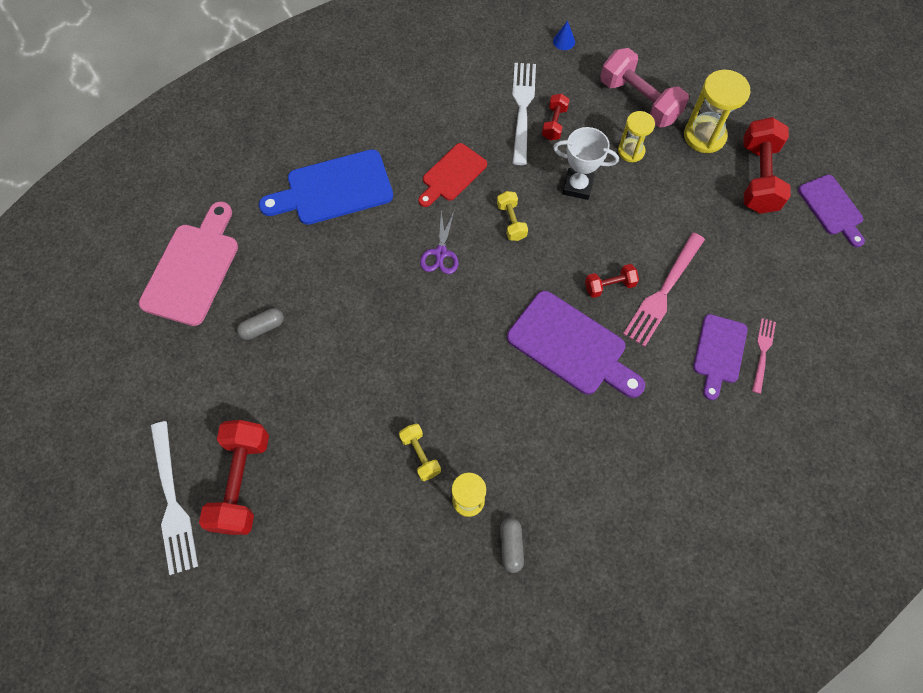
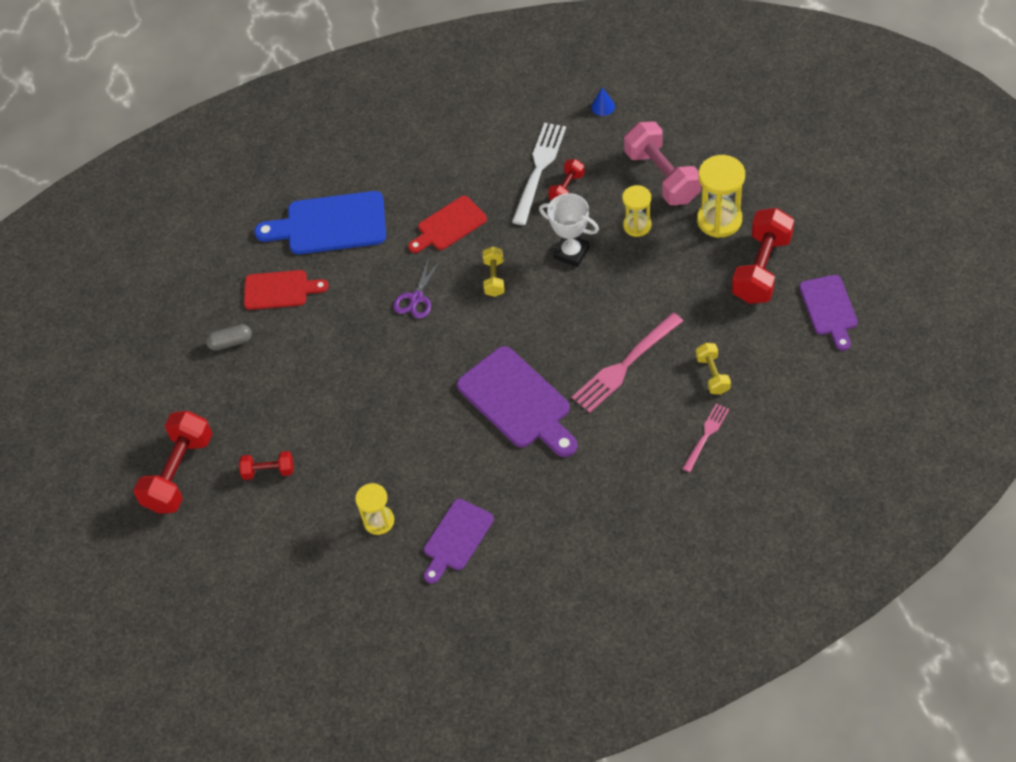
camera: 20 degrees right, 10 degrees down
(172, 501) = (115, 479): white fork -> none
(193, 269) = (180, 280): pink cutting board -> none
(300, 264) = (280, 290): none -> red cutting board
(420, 455) = (346, 475): yellow dumbbell -> yellow dumbbell (712, 374)
(511, 546) = (406, 566): grey capsule -> none
(609, 286) = (573, 351): red dumbbell -> red dumbbell (268, 471)
(719, 352) = (662, 429): purple cutting board -> purple cutting board (456, 538)

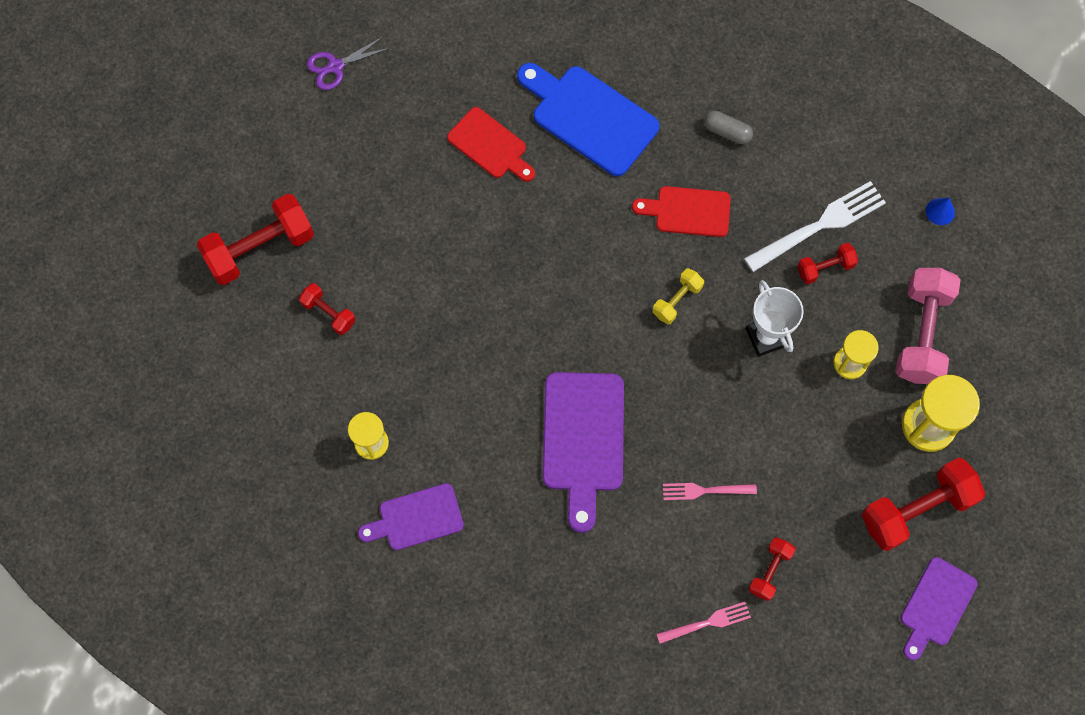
camera: 35 degrees right, 15 degrees up
(231, 342) = (406, 160): grey capsule -> grey capsule (727, 131)
(416, 298) = (594, 259): purple scissors -> purple scissors (335, 66)
(625, 365) = (705, 490): pink fork -> pink fork, size x0.57
(712, 374) = (770, 571): yellow dumbbell -> red dumbbell

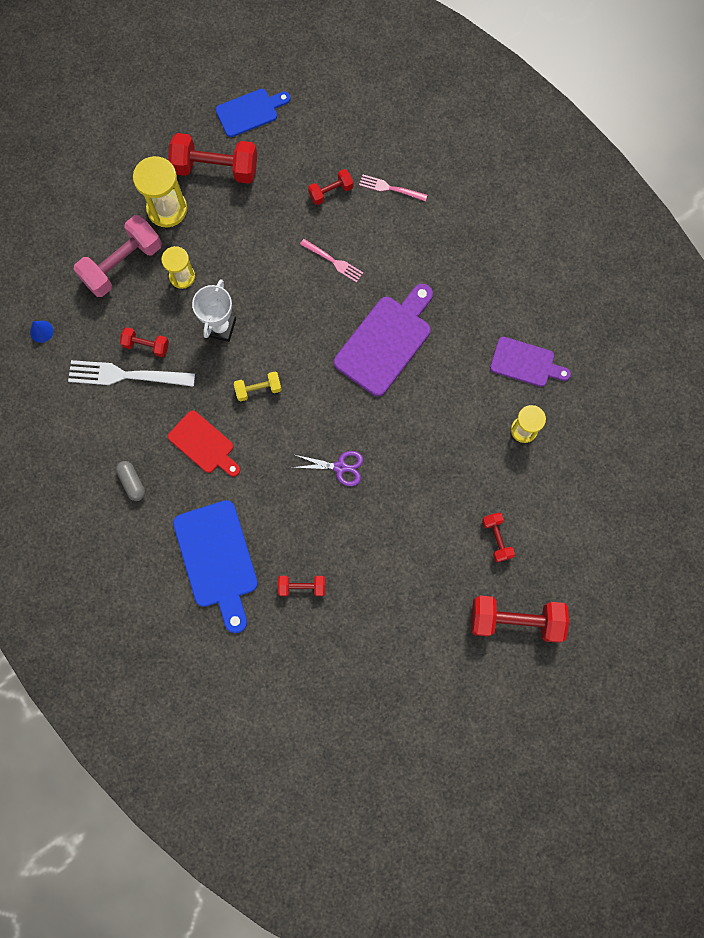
camera: 145 degrees left, 5 degrees up
(335, 66) = (371, 731): purple scissors -> purple scissors (340, 467)
(490, 145) = (302, 587): red cutting board -> red dumbbell
(936, 606) = (250, 112): purple cutting board -> blue cutting board

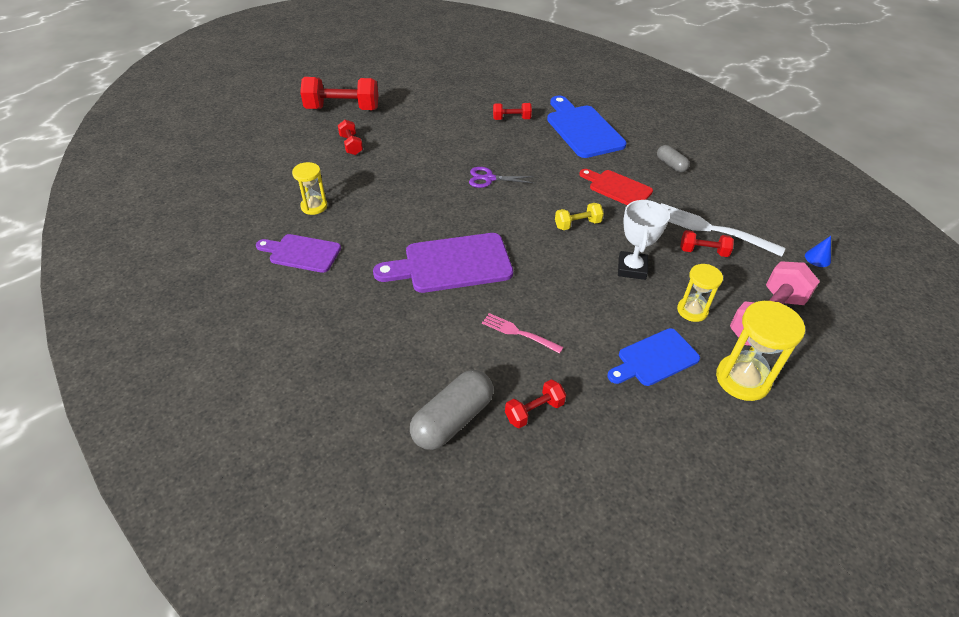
camera: 175 degrees right, 30 degrees down
(126, 375) = (712, 229): white fork -> white fork turned 150 degrees counterclockwise
(215, 168) = (700, 433): red dumbbell -> none
(250, 112) = (679, 521): blue cutting board -> blue cutting board (654, 359)
(385, 341) = (451, 264): purple cutting board -> purple cutting board turned 45 degrees clockwise
(390, 188) = (453, 419): pink fork -> grey capsule

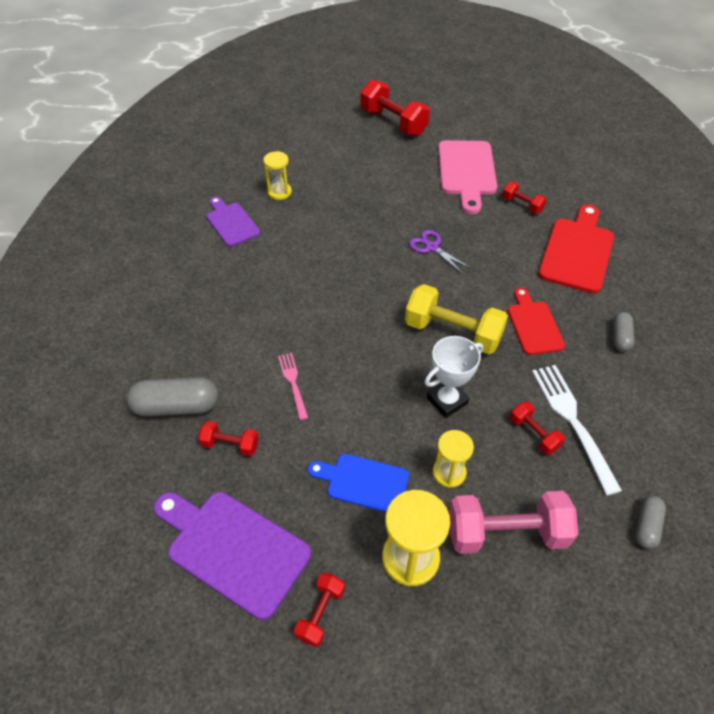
camera: 45 degrees right, 5 degrees up
(351, 145) = (362, 157): red dumbbell -> red dumbbell (320, 613)
(445, 116) = (467, 171): none -> pink cutting board
(451, 264) = (314, 298): purple cutting board -> purple cutting board (233, 549)
(577, 224) = (452, 332): yellow dumbbell -> yellow dumbbell, size x1.93
(582, 129) = (577, 251): blue cutting board -> red cutting board
(817, 258) = (646, 526): blue cone -> grey capsule

